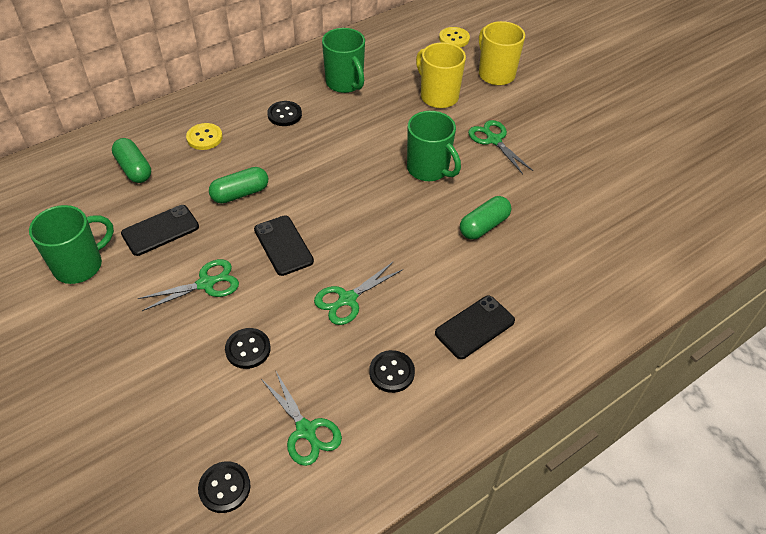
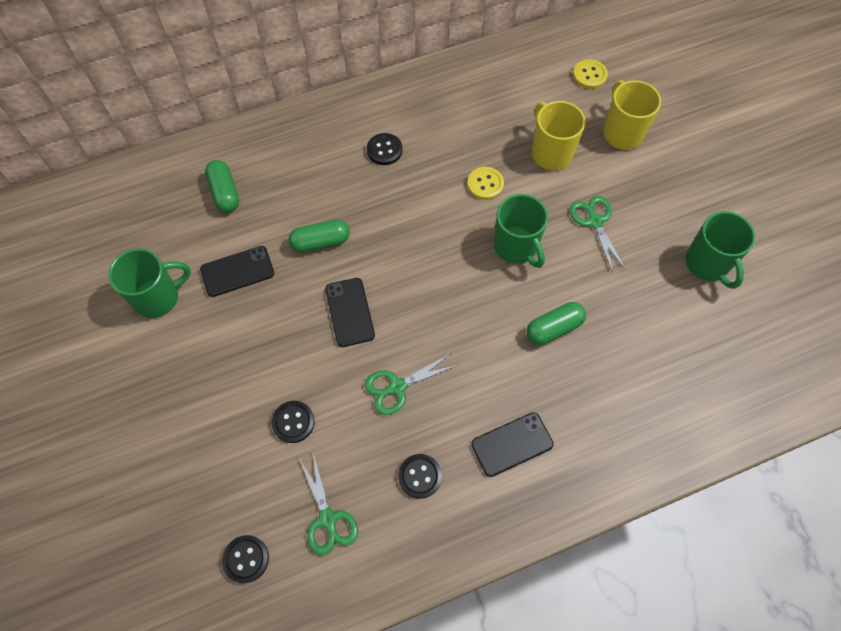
camera: 15 degrees right, 15 degrees up
(204, 138) = (299, 166): yellow button -> yellow button (485, 184)
(206, 284) = (269, 341): green scissors -> none
(345, 83) = (456, 118): green mug -> green mug (707, 264)

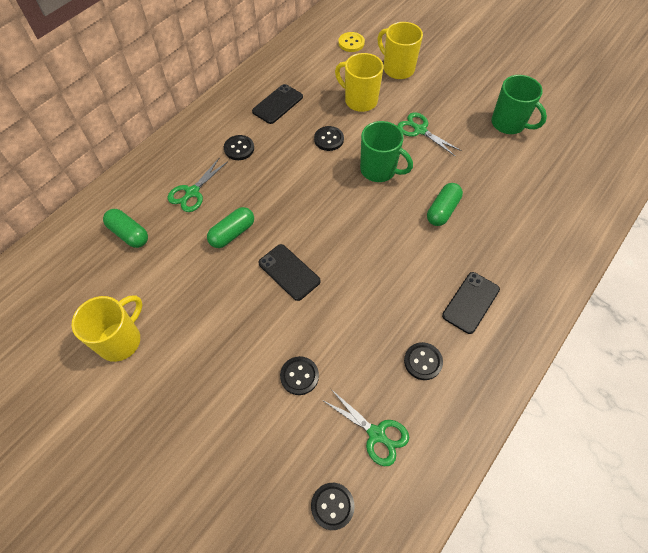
camera: 30 degrees left, 5 degrees down
(158, 297) = (121, 340): green mug -> yellow mug
(237, 271) = (178, 287): black phone -> black phone (277, 104)
(397, 387) = (361, 306): green scissors -> green scissors (192, 192)
(485, 184) = (329, 139): yellow button -> black button

